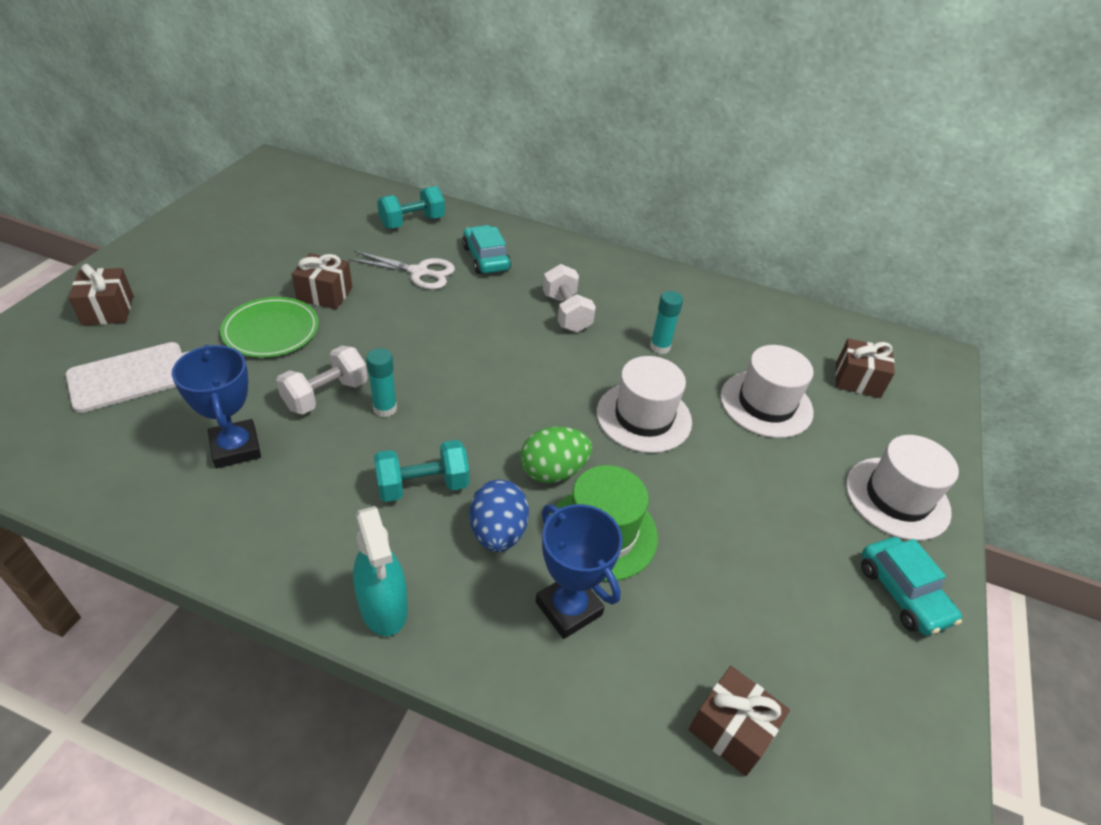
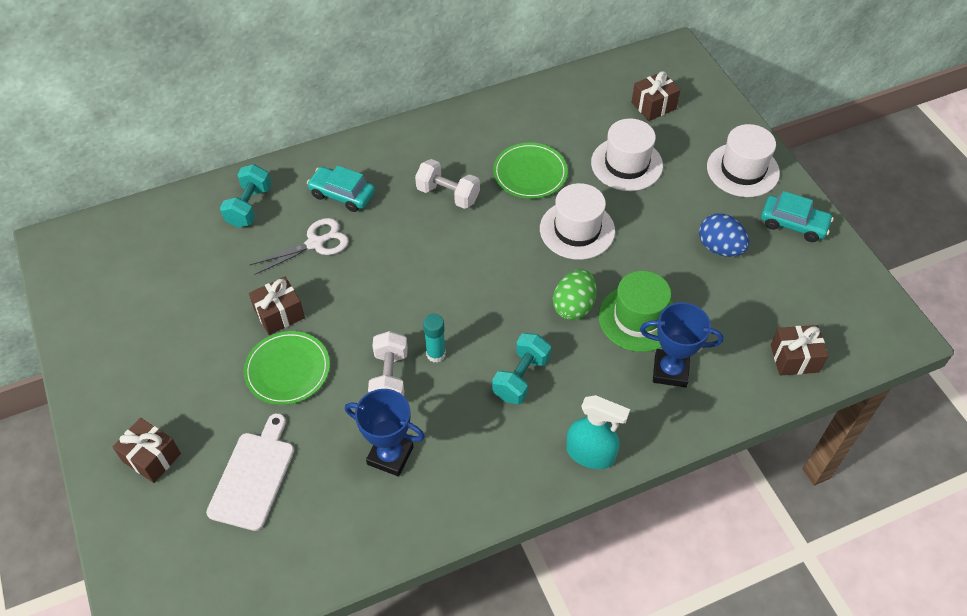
camera: 40 degrees left, 10 degrees up
(498, 533) = (591, 366): blue egg -> blue egg (720, 248)
(660, 347) = (530, 173): turquoise glue stick -> green plate

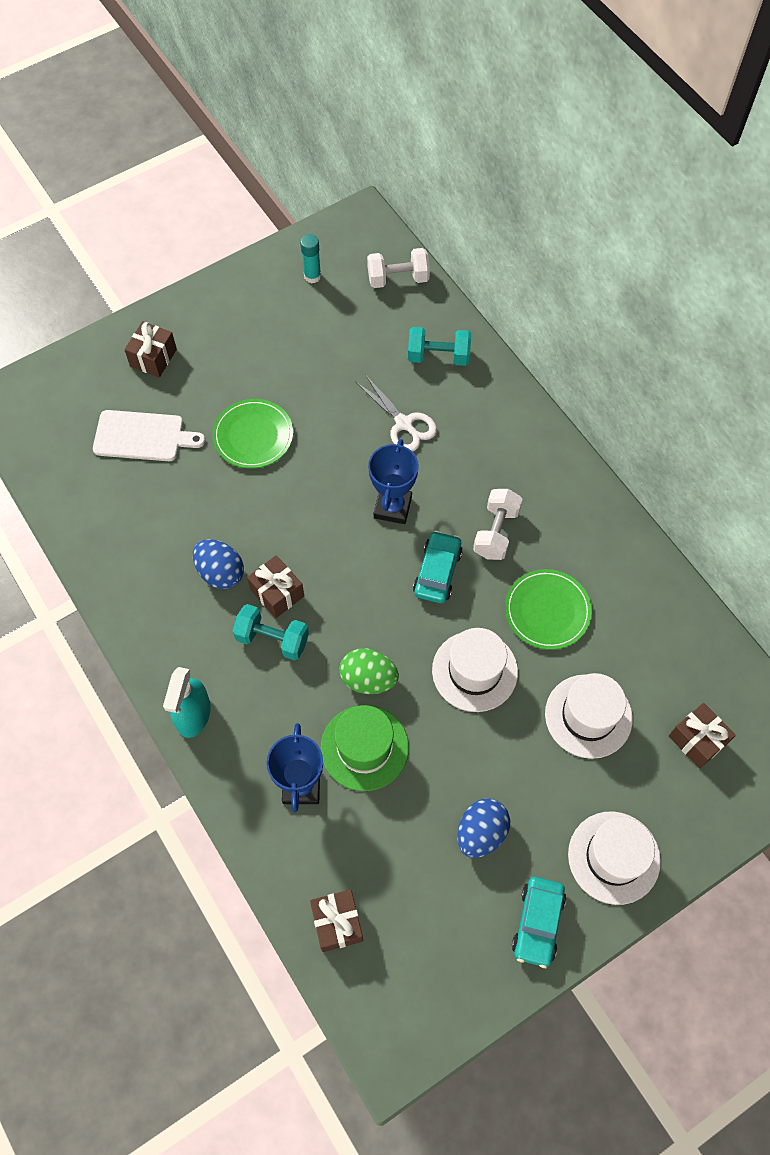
camera: 80 degrees right, 10 degrees up
(279, 314) = (314, 414): brown gift -> brown gift (277, 593)
(342, 194) = (473, 433): turquoise car -> turquoise car (437, 572)
(390, 378) = (256, 522): white dumbbell -> white dumbbell (398, 279)
(390, 456) = (174, 539): blue trophy -> blue trophy (392, 507)
(436, 354) = (289, 557): turquoise glue stick -> turquoise glue stick (312, 276)
(440, 415) = (220, 572): none -> blue egg

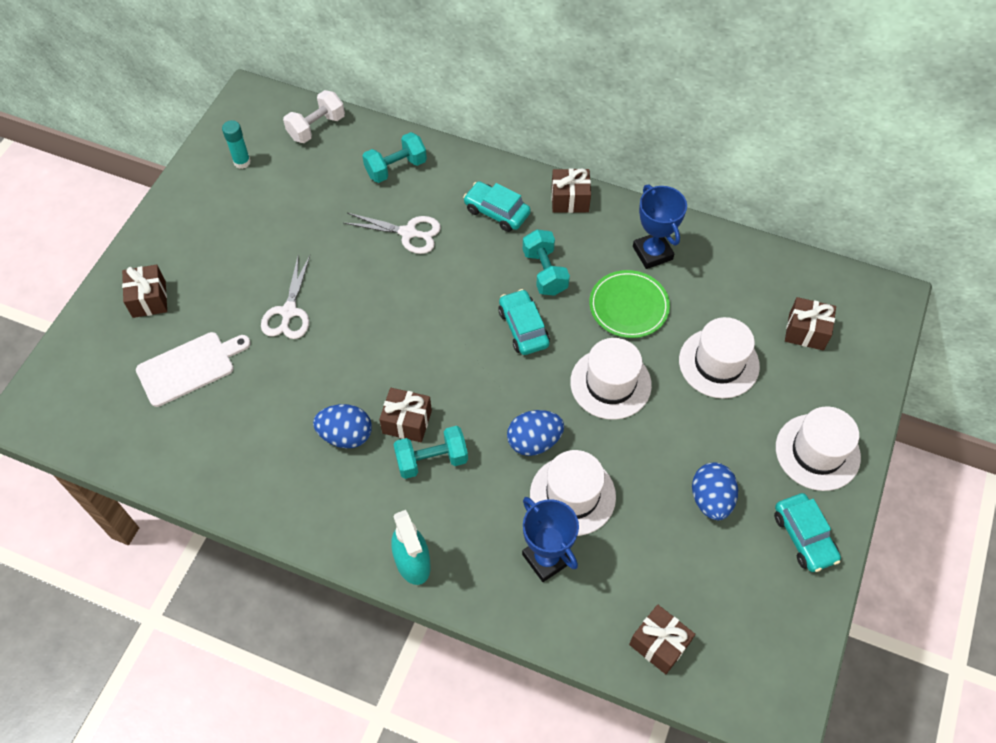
camera: 35 degrees left, 5 degrees down
(253, 436) = (289, 312): green plate -> white scissors
(364, 747) = (572, 495): green hat -> white hat
(368, 679) = (534, 441): green egg -> blue egg
(392, 507) = (449, 300): blue trophy -> blue trophy (652, 253)
(496, 450) = (497, 212): none -> turquoise car
(496, 532) = (544, 272): white dumbbell -> turquoise dumbbell
(572, 477) = (570, 199): none -> brown gift

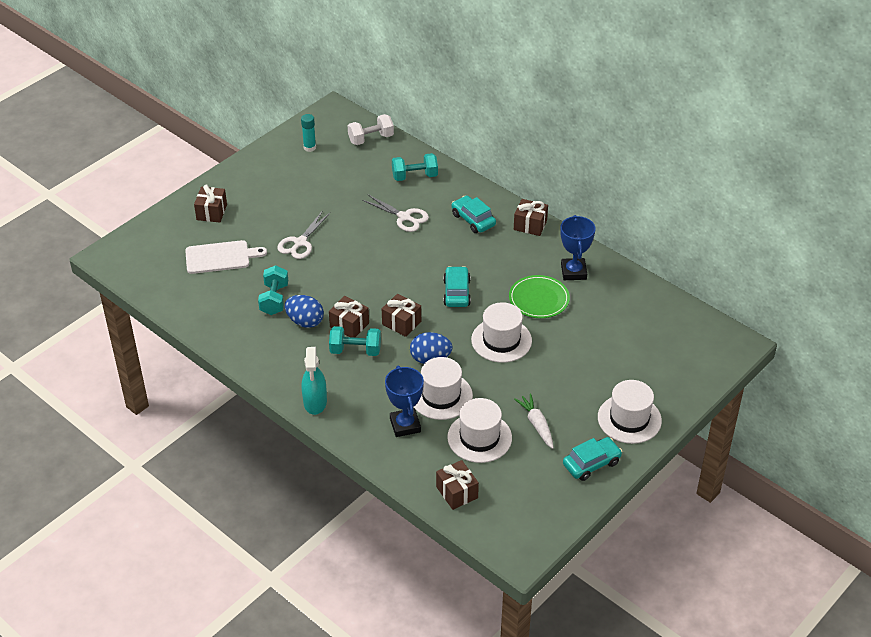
camera: 20 degrees right, 15 degrees down
(544, 272) = (489, 264): turquoise dumbbell -> turquoise dumbbell (274, 299)
(711, 499) = (536, 424): blue egg -> white carrot
(718, 363) = (586, 349): white hat -> white hat (479, 437)
(804, 537) = (591, 463): turquoise car -> turquoise car turned 120 degrees counterclockwise
(806, 331) = (662, 347): brown gift -> brown gift (401, 323)

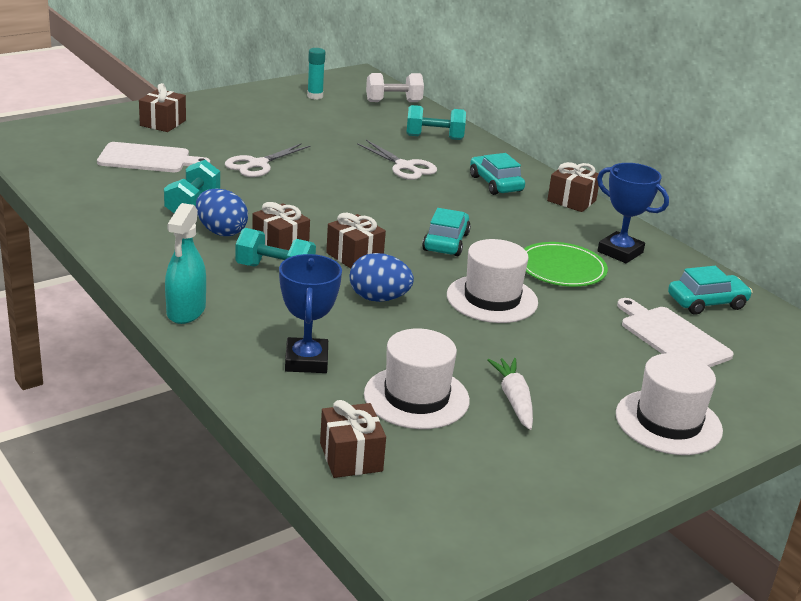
camera: 10 degrees right, 15 degrees down
(441, 396) = (377, 339): white hat -> none
(573, 272) = (620, 252): blue trophy -> blue trophy turned 60 degrees counterclockwise
(591, 463) = (591, 465): turquoise car -> turquoise car (707, 302)
(620, 346) = (672, 337): none -> white cutting board

